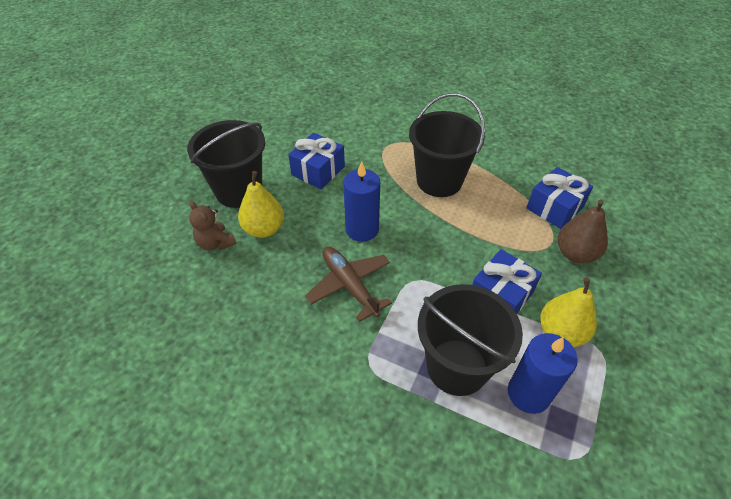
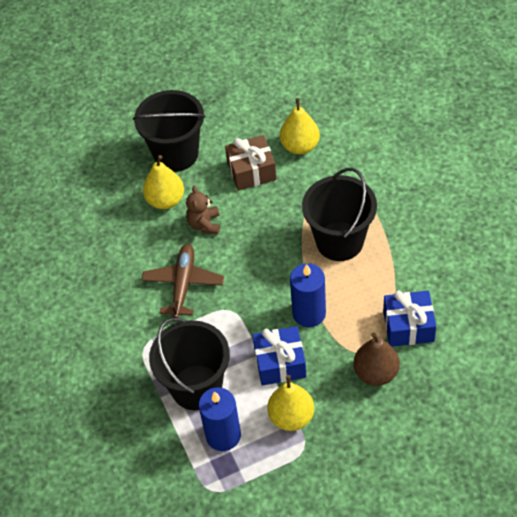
camera: 45 degrees right, 5 degrees up
(215, 243) = (124, 191): brown teddy bear -> brown teddy bear (204, 224)
(318, 171) = (251, 171): blue gift -> brown gift
(338, 137) = (300, 146): none -> yellow pear
(362, 229) = (234, 246): blue candle -> blue candle (309, 313)

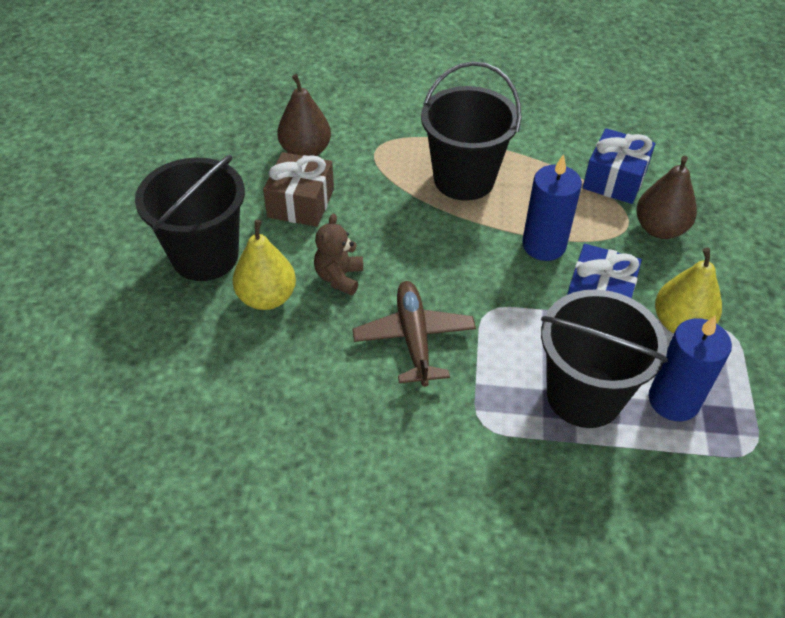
camera: 65 degrees left, 5 degrees down
(183, 284) = (414, 338): brown plane -> brown plane turned 45 degrees clockwise
(204, 224) = (339, 277): brown teddy bear -> brown teddy bear turned 75 degrees clockwise
(300, 146) = (305, 151): yellow pear -> brown pear

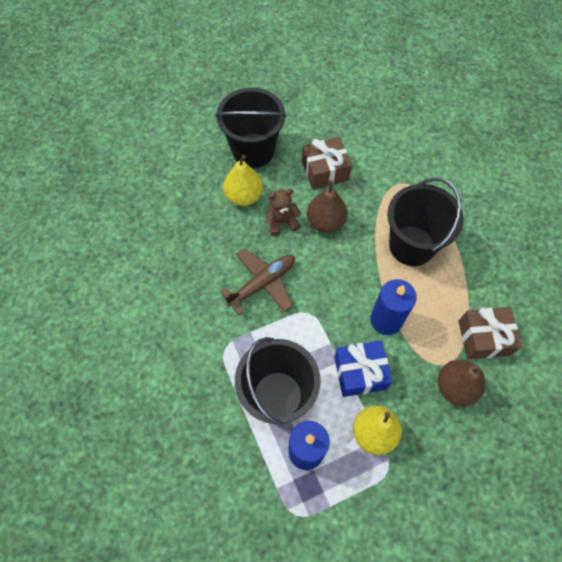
camera: 60 degrees right, 15 degrees up
(305, 151) = (369, 148): brown pear -> brown pear (325, 222)
(614, 179) = (483, 338): blue gift -> brown gift

